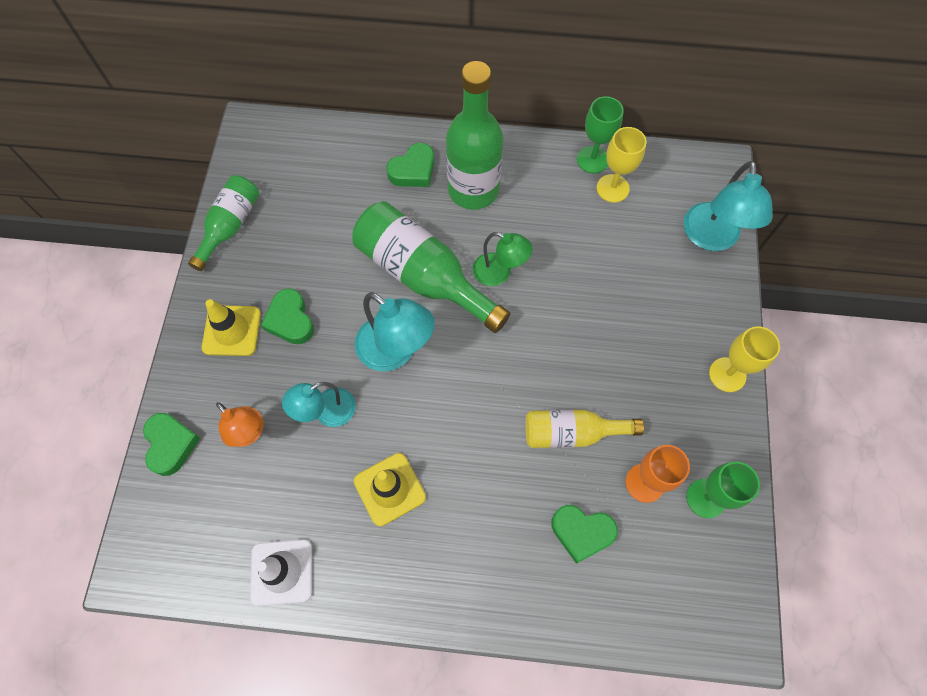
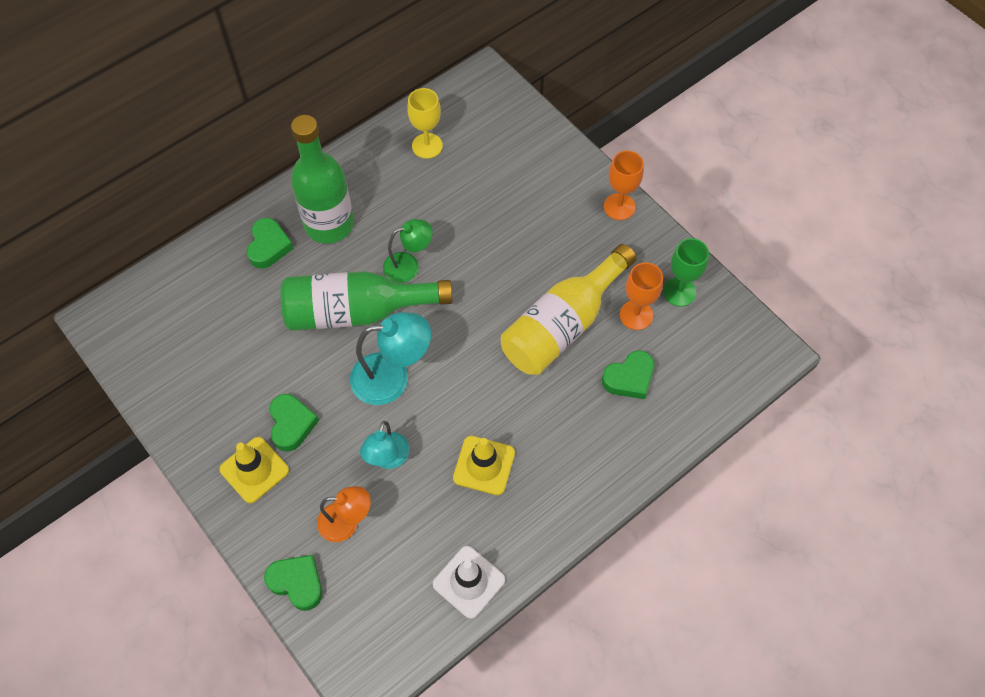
camera: 45 degrees left, 5 degrees down
(230, 226) = (167, 401): green bottle -> none
(290, 320) = (291, 424): green heart -> green heart turned 120 degrees counterclockwise
(571, 433) = (562, 325): yellow bottle -> yellow bottle, size x1.64
(592, 159) = (393, 137): green goblet -> none
(711, 238) = (525, 128): turquoise lamp -> none
(727, 374) = (619, 207): yellow goblet -> orange goblet

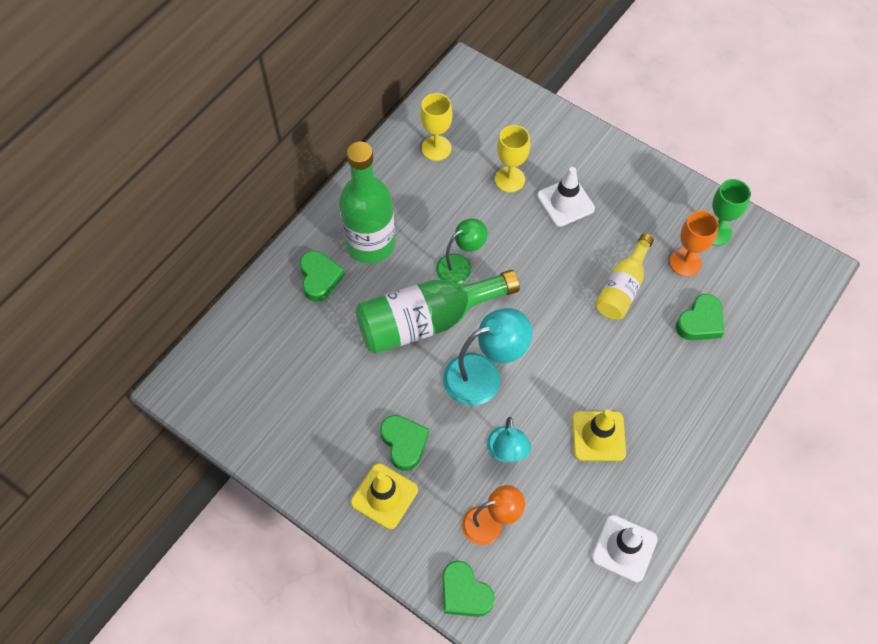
camera: 15 degrees left, 0 degrees up
(297, 583) = (464, 593): green heart -> green heart turned 150 degrees counterclockwise
(488, 192) = (509, 179): none -> yellow goblet
(536, 227) = (565, 202): none -> white traffic cone
(562, 325) = (622, 287): yellow bottle -> yellow bottle, size x0.61
(619, 207) = (634, 166): orange goblet -> none

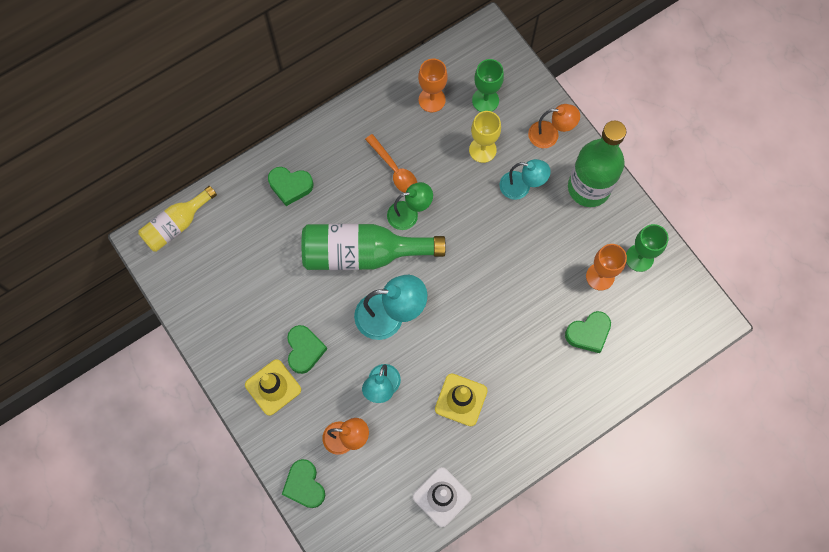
camera: 20 degrees right, 10 degrees up
(320, 278) = (290, 186): green heart -> green heart turned 90 degrees clockwise
(370, 244) = (343, 169): green bottle -> green bottle (589, 188)
(426, 227) = (394, 170): none -> orange spoon
(436, 148) = (432, 100): yellow goblet -> orange goblet
(491, 132) = (485, 100): none -> green goblet
(565, 202) = (521, 187): white traffic cone -> turquoise lamp
(572, 145) = (550, 135): none -> orange lamp
(622, 287) = (536, 280): yellow bottle -> yellow bottle (176, 225)

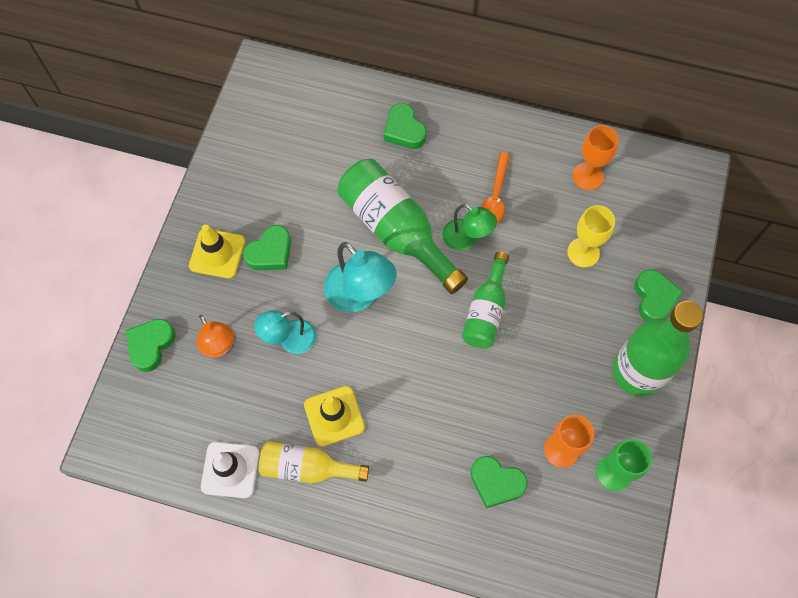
camera: 50 degrees right, 5 degrees down
(176, 225) = (294, 77): yellow bottle -> yellow bottle (307, 467)
(470, 244) = (486, 311): none -> green bottle
(485, 100) = (631, 219): green goblet -> none
(521, 187) = (580, 312): turquoise lamp -> none
(550, 135) = (654, 298): orange lamp -> green heart

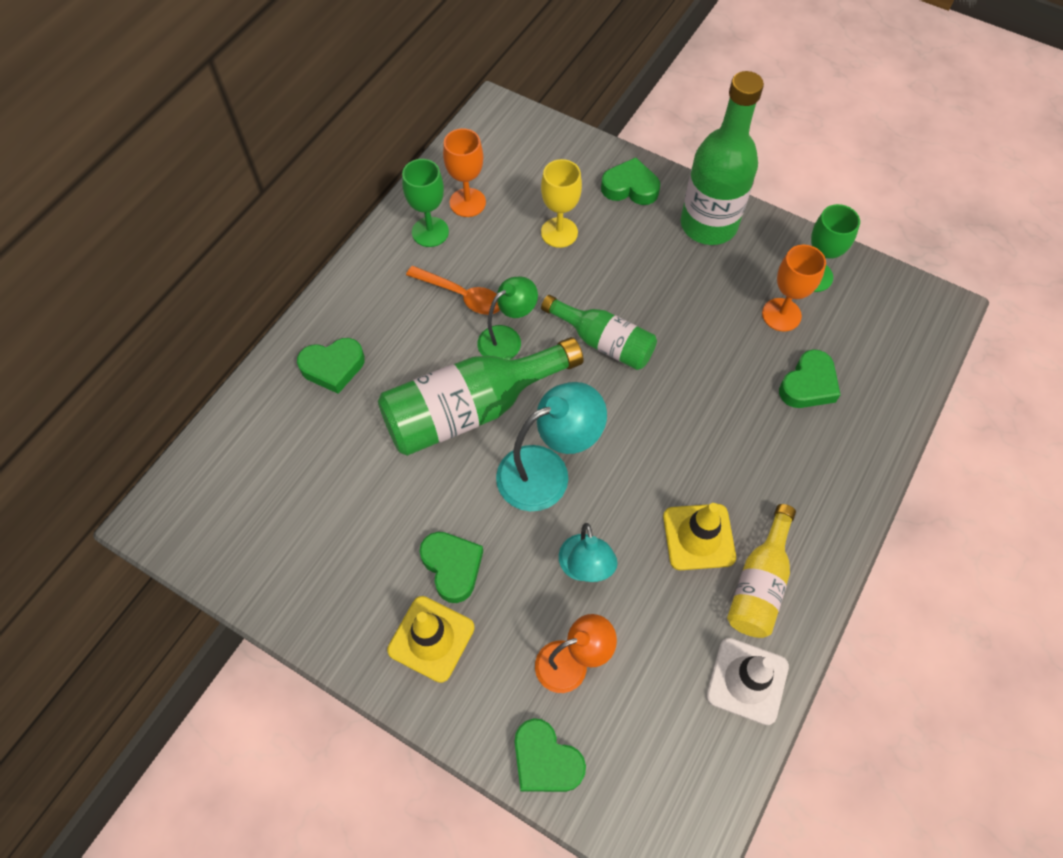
camera: 75 degrees left, 5 degrees down
(548, 158) = (430, 232): none -> green goblet

